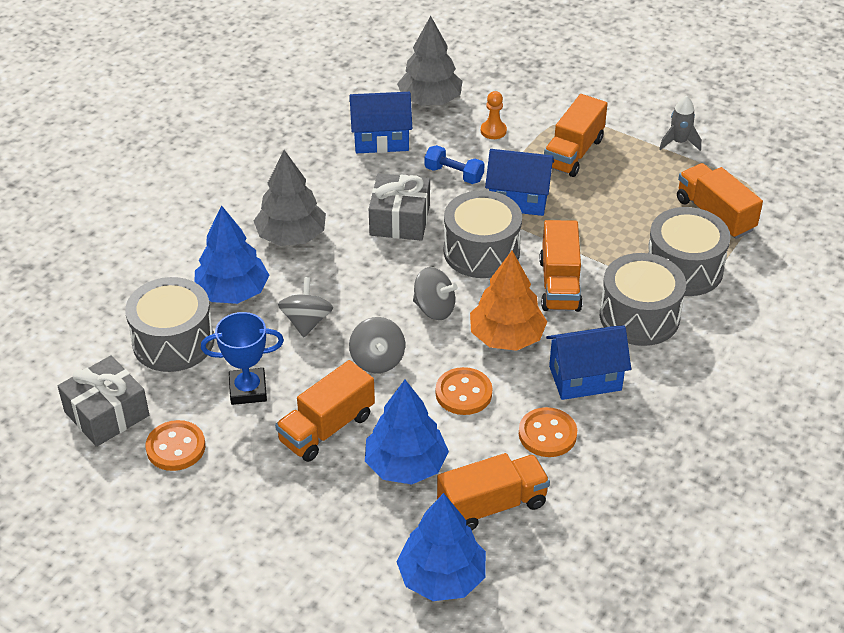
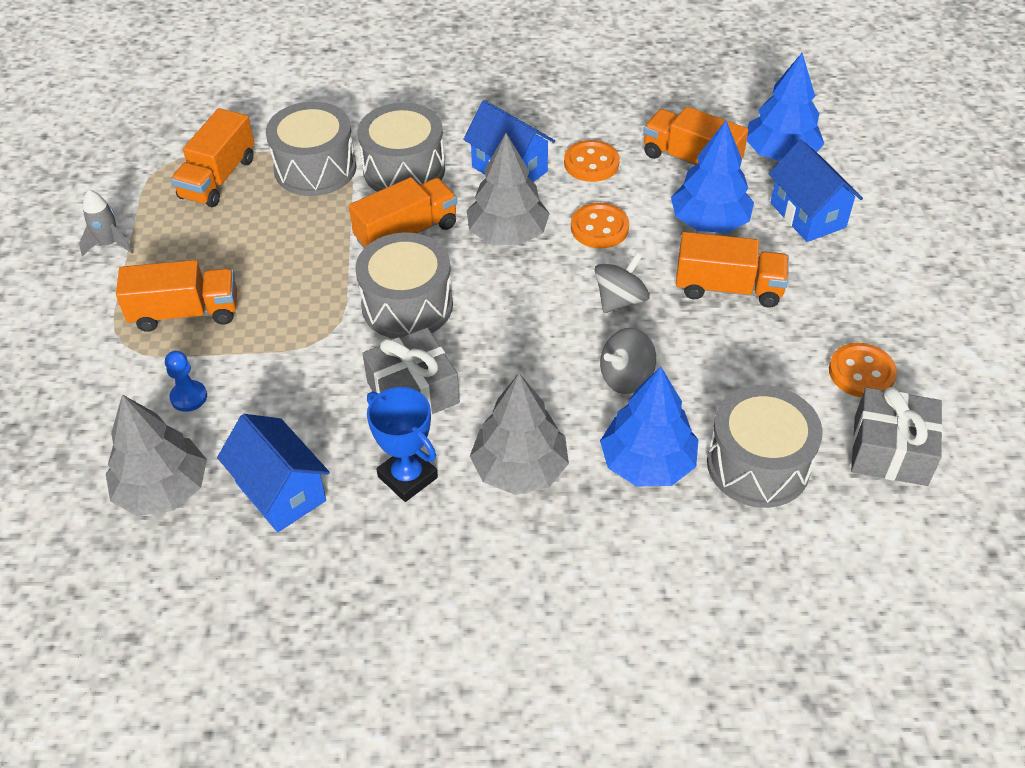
camera: 125 degrees left, 5 degrees up
(248, 390) = (749, 366): blue trophy -> blue trophy (407, 477)
(434, 309) = (518, 297): grey spinning top -> none
(454, 174) = (298, 389): blue dumbbell -> none
(493, 131) = (189, 397): orange pawn -> blue pawn
(507, 337) = (507, 234): orange tree -> grey tree
(518, 199) = (301, 318): blue house -> blue house (807, 215)

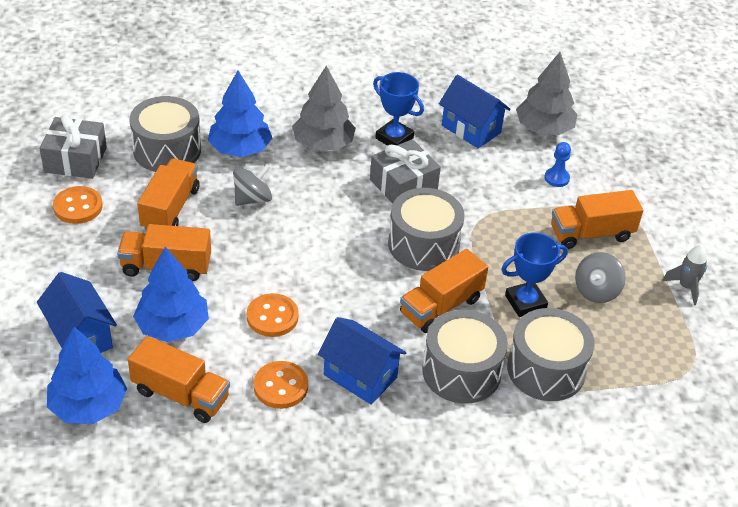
camera: 170 degrees right, 5 degrees down
(218, 178) = (631, 355): orange truck -> orange truck (170, 209)
(308, 233) = (525, 302): none -> blue trophy
(507, 234) = (353, 308): grey tree -> none
(620, 300) = (255, 254): grey spinning top -> grey spinning top (596, 291)

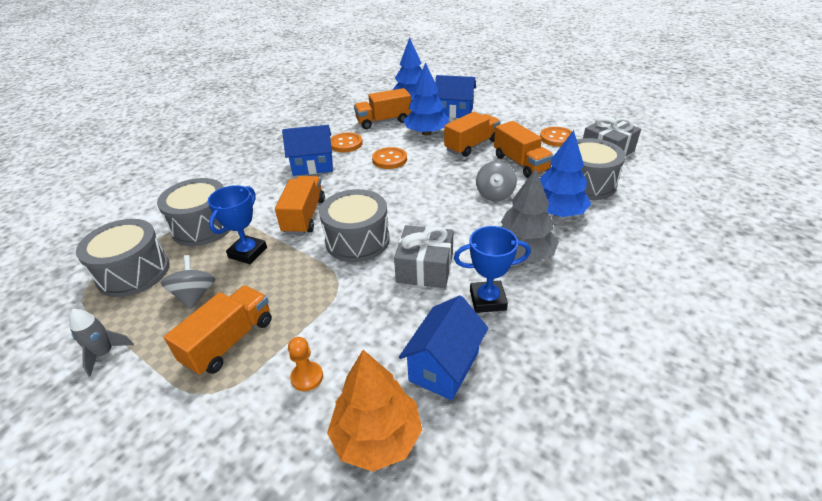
camera: 140 degrees right, 5 degrees down
(461, 371) = (258, 197): grey drum -> grey drum (133, 272)
(471, 129) = (444, 366): blue house -> blue house turned 60 degrees counterclockwise
(544, 128) = (377, 437): grey tree -> orange tree
(556, 178) = (307, 377): blue pawn -> orange pawn

